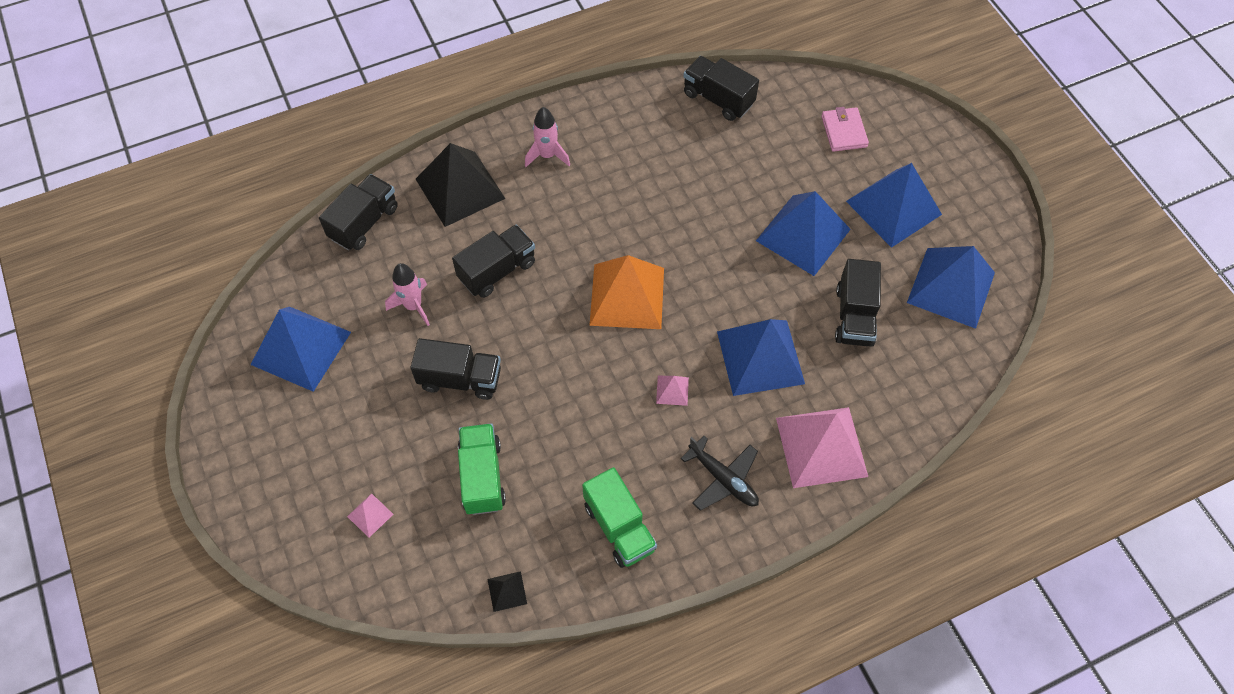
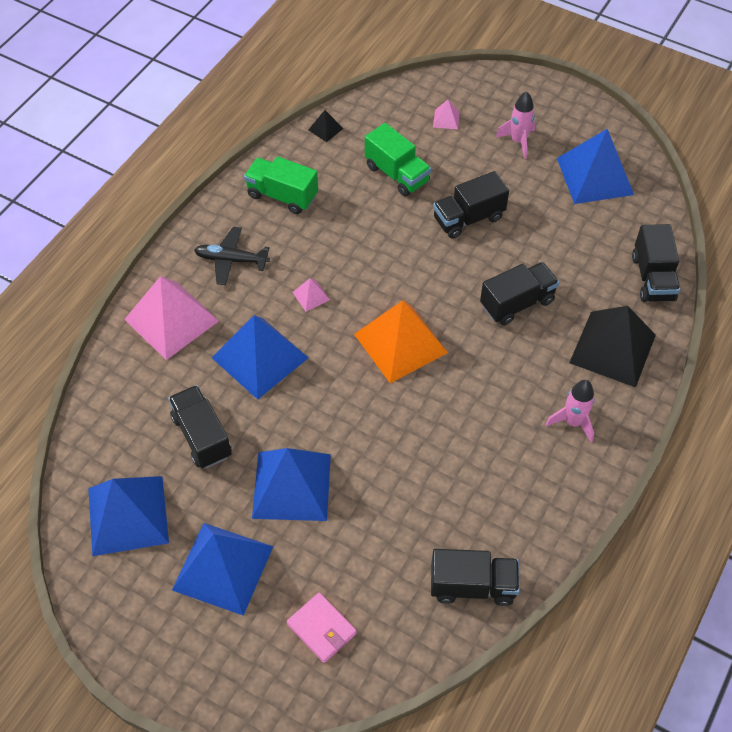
camera: 145 degrees right, 5 degrees down
(413, 306) = (550, 244): pink rocket -> pink rocket (518, 141)
(497, 271) = (517, 303): black truck -> black truck turned 135 degrees counterclockwise

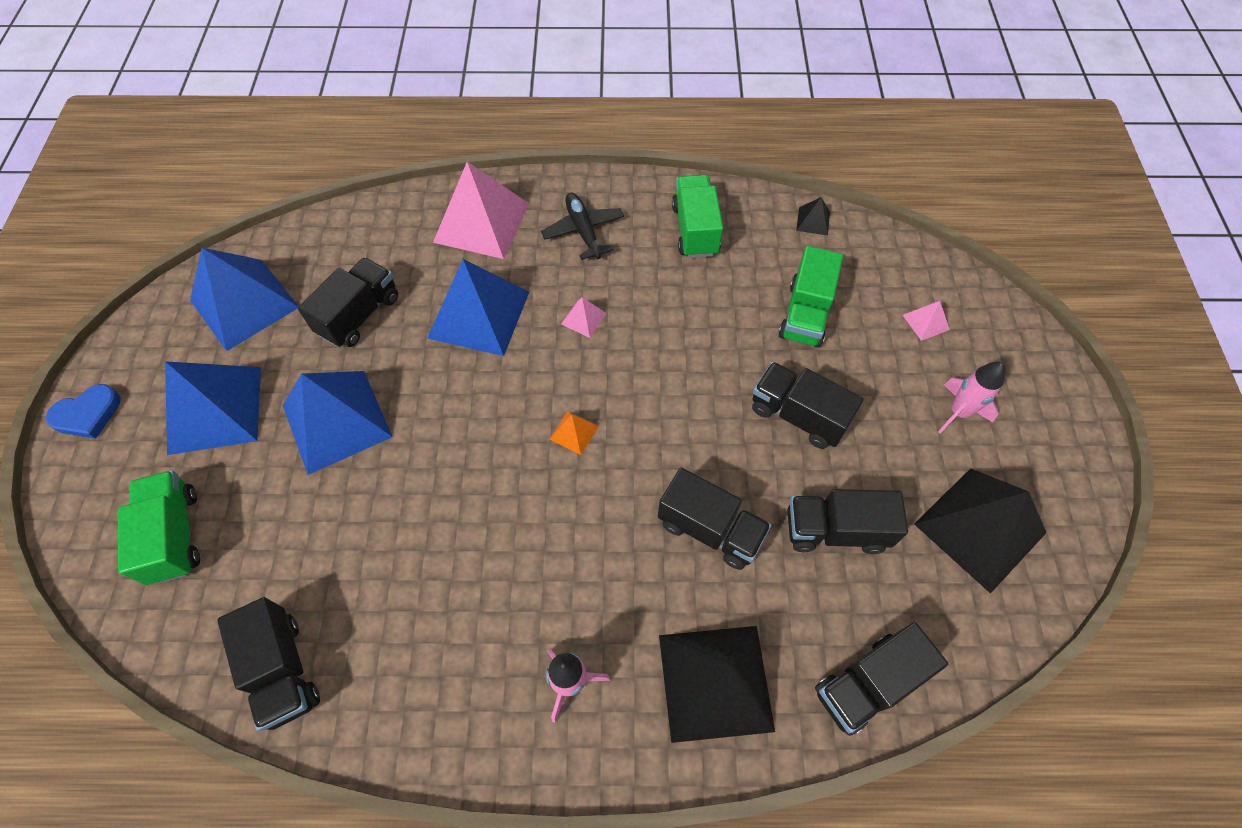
camera: 60 degrees right, 5 degrees up
(160, 667) = (88, 414): none -> blue heart
(321, 628) = (174, 535): pink wallet -> green truck
(400, 343) = (574, 432): orange pyramid -> orange pyramid, size x0.42
(555, 242) = (835, 530): none -> black truck
(595, 176) = (980, 528): blue pyramid -> black pyramid

